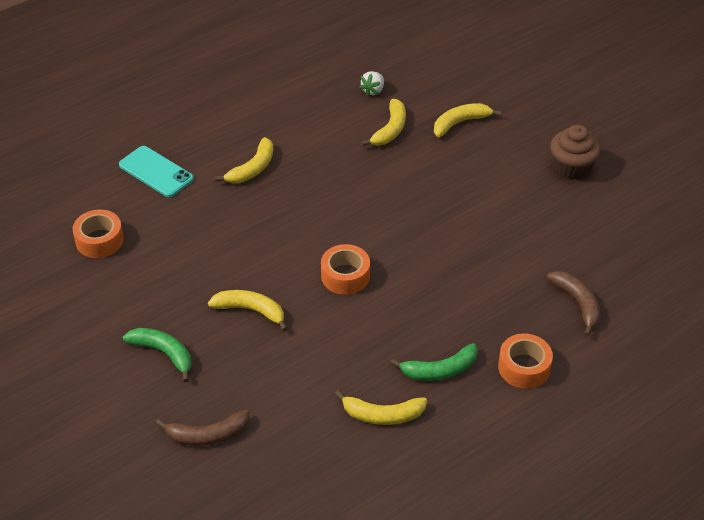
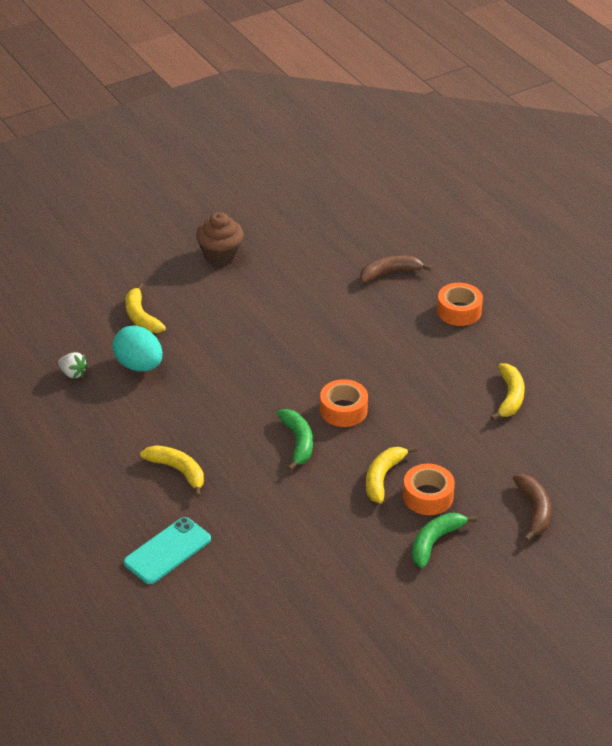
camera: 85 degrees left, 5 degrees down
(99, 240) = (270, 597): orange tape -> orange tape (428, 496)
(390, 129) = (139, 365): yellow banana -> turquoise egg
(440, 370) = (461, 359): green banana -> green banana (298, 442)

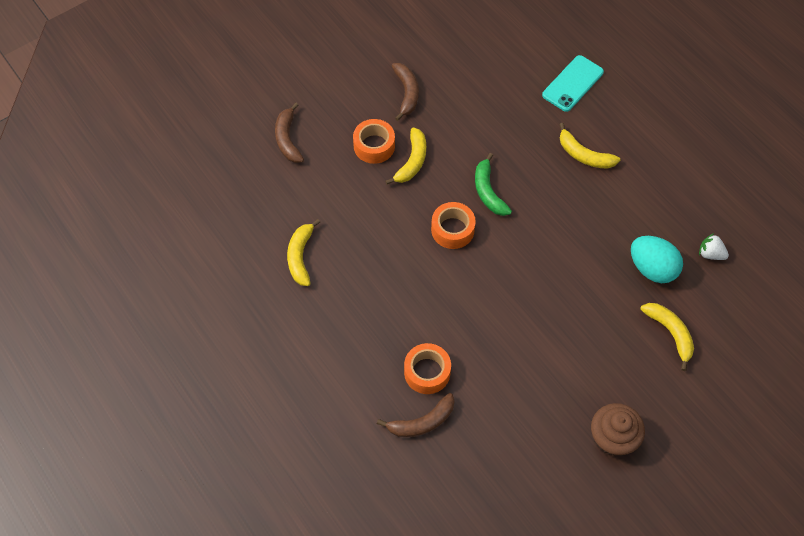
camera: 175 degrees right, 20 degrees up
(384, 553) = (406, 93): none -> brown banana
(435, 542) = (367, 106): green banana -> none
(459, 311) = (347, 368): orange tape -> orange tape (427, 372)

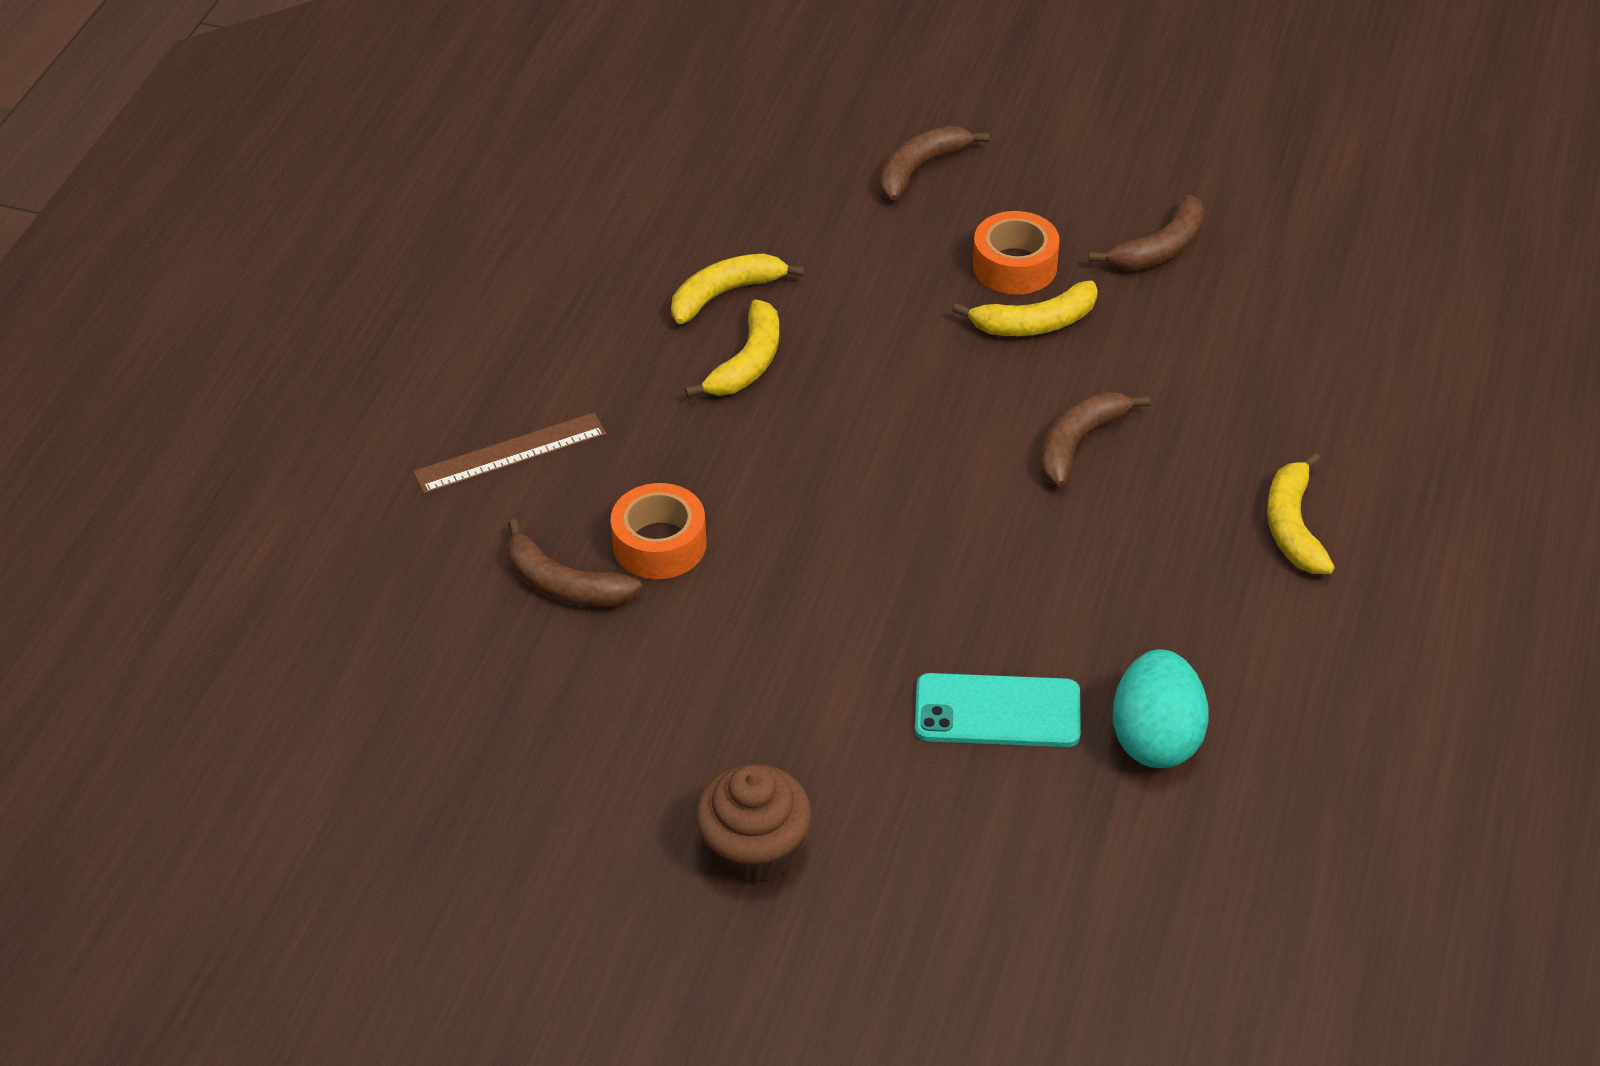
camera: 55 degrees right, 15 degrees down
(328, 397) = (510, 453): none -> brown ruler
(452, 230) = (956, 438): orange tape -> none
(488, 191) = (1078, 443): green banana -> brown banana
(572, 83) = (1428, 436): turquoise phone -> turquoise phone (997, 711)
(670, 333) = (1045, 831): yellow banana -> yellow banana (748, 362)
(710, 254) = (1279, 810): white strawberry -> none

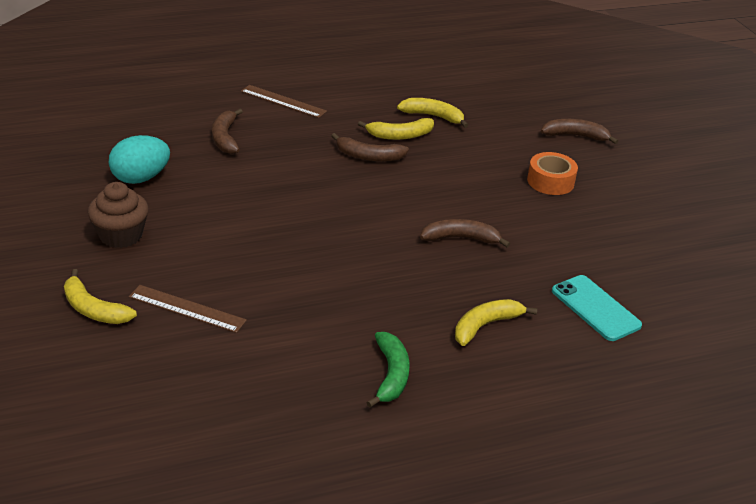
camera: 50 degrees right, 10 degrees down
(659, 544) = (271, 151): orange tape -> none
(997, 711) = (264, 274): turquoise phone -> turquoise phone (595, 308)
(1017, 845) = (187, 308): none -> brown ruler
(1035, 323) = (522, 200): yellow banana -> yellow banana (94, 309)
(1156, 738) = (294, 329): turquoise egg -> turquoise egg (140, 178)
(1160, 248) = (620, 218): brown banana -> brown banana (369, 156)
(1327, 681) = (391, 375): none -> green banana

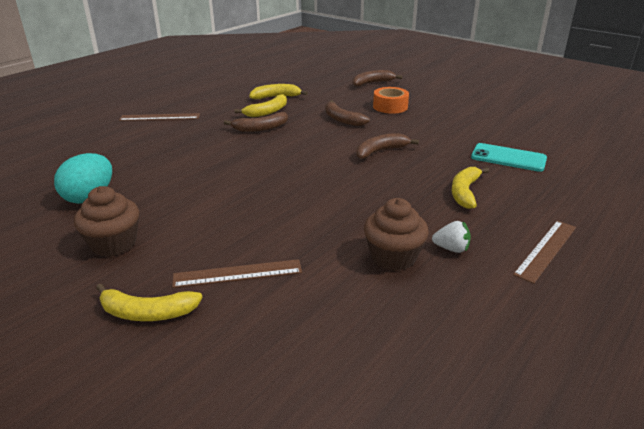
camera: 30 degrees left, 5 degrees down
(225, 138) = (137, 150): brown banana -> brown banana (342, 119)
(328, 356) = (393, 257): none -> brown cupcake
(391, 375) = (451, 249): green banana -> white strawberry
(480, 421) = (546, 250): none -> brown ruler

